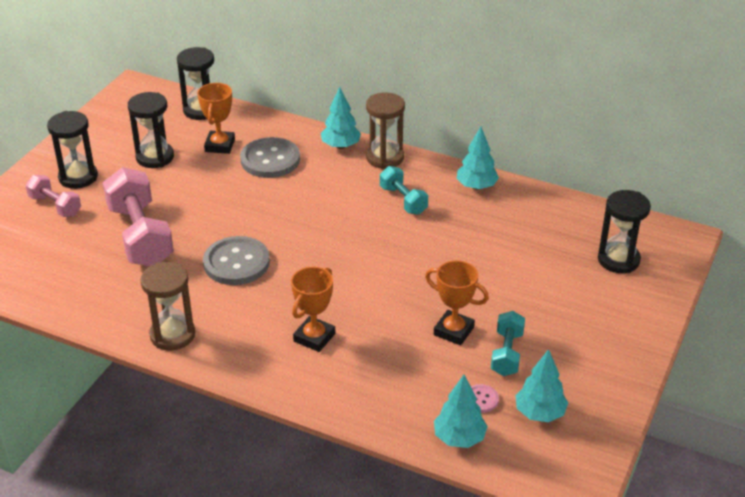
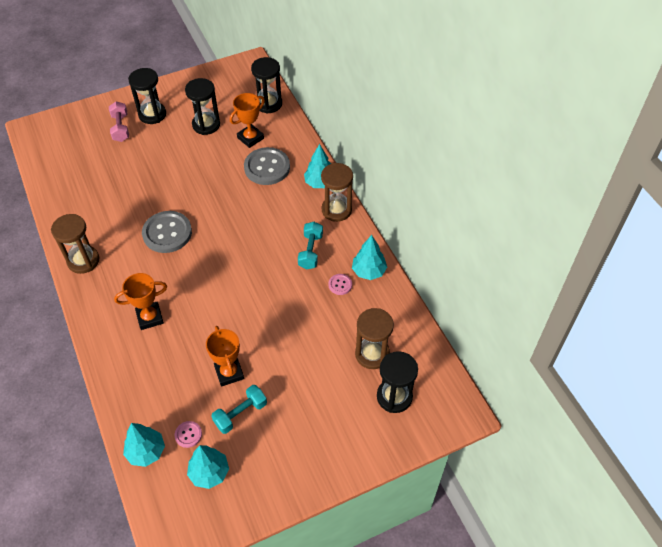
camera: 40 degrees right, 15 degrees up
(140, 236) = (139, 178): pink dumbbell -> none
(464, 209) = (340, 285): none -> pink button
(560, 242) = (372, 354): none -> brown hourglass

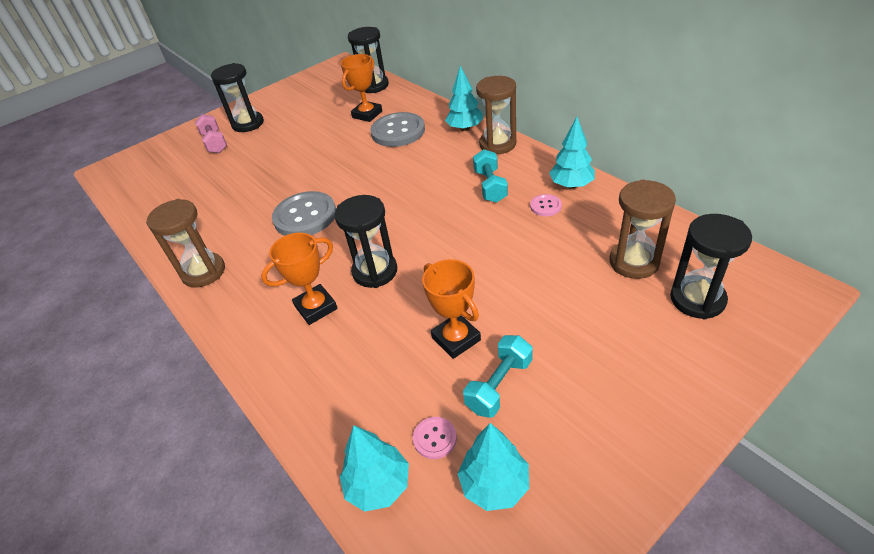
camera: 10 degrees left, 10 degrees down
(206, 125) = (312, 117): black hourglass -> black hourglass (375, 271)

